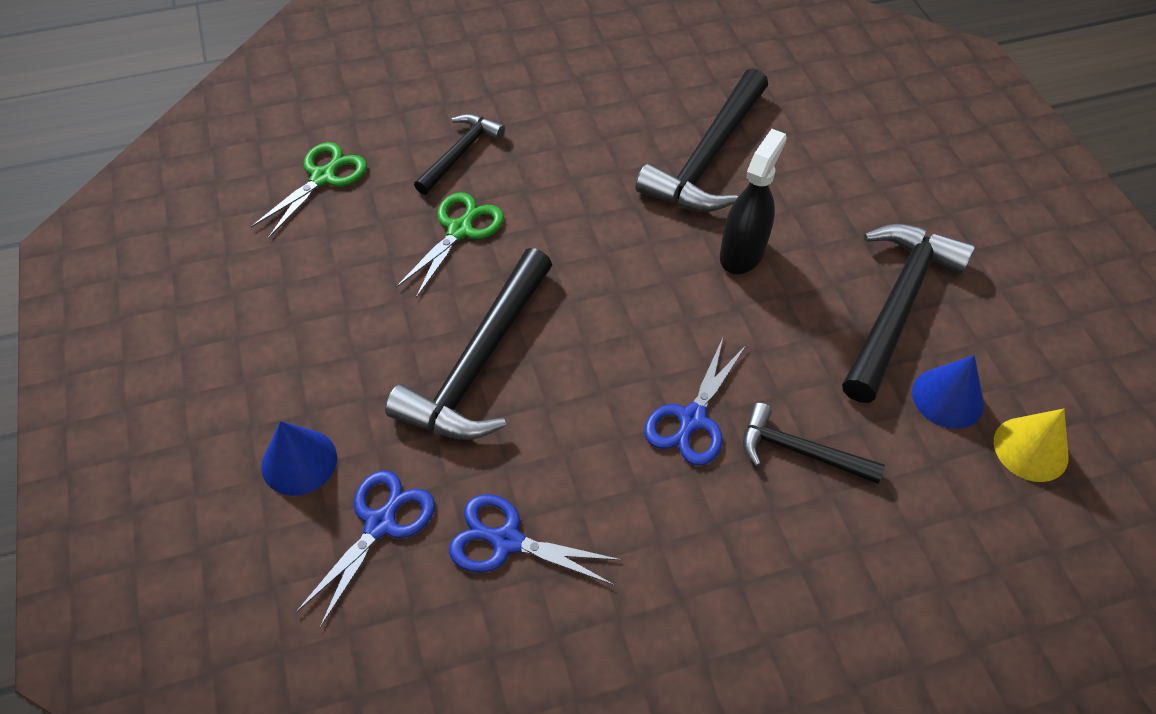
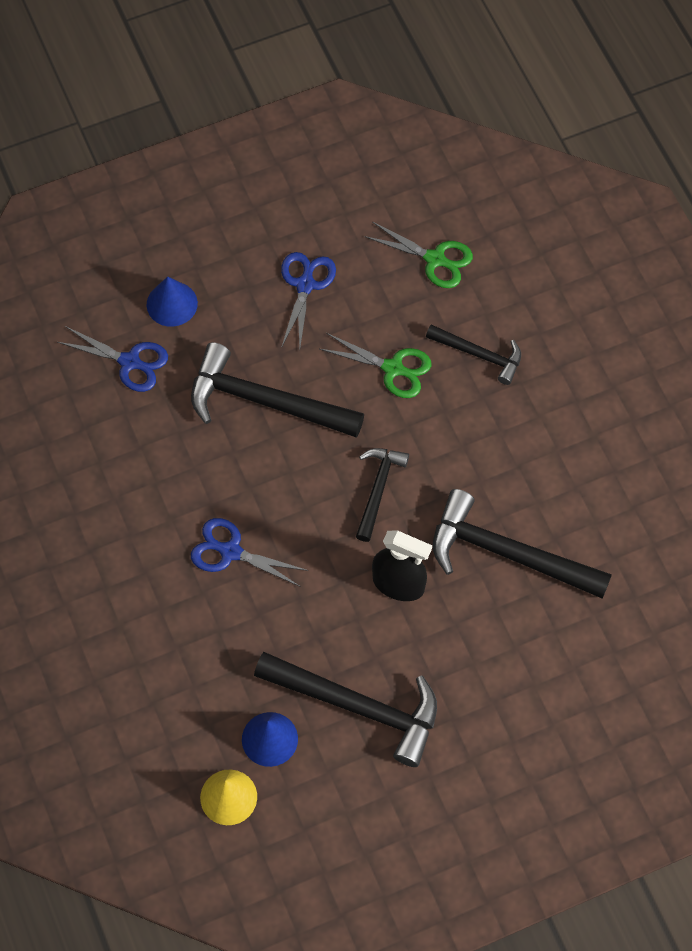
camera: 85 degrees right, 10 degrees up
(506, 541) = (123, 439): blue scissors -> blue scissors (305, 284)
(799, 451) = (210, 627): black hammer -> black hammer (378, 489)

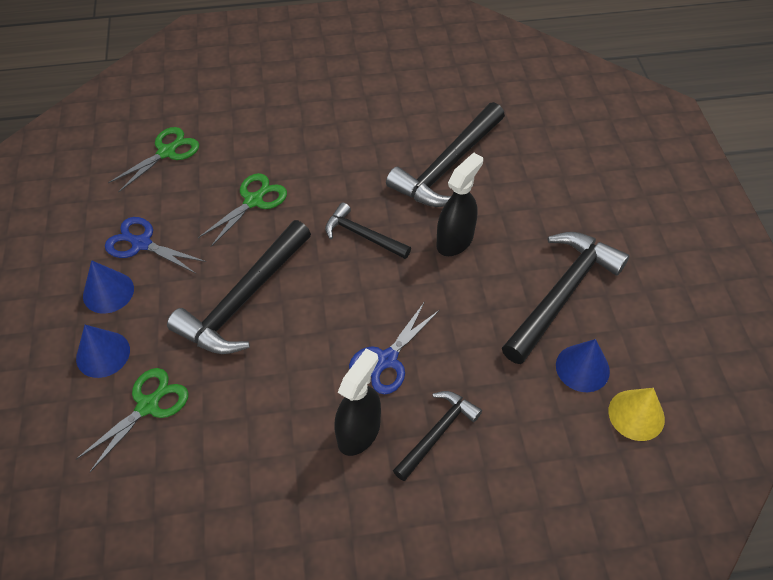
camera: 75 degrees left, 10 degrees down
(130, 362) = (148, 405): blue scissors -> green scissors
(147, 546) = (359, 432): none -> black spray bottle
(240, 279) = (108, 292): none -> blue cone
(479, 355) = (267, 144): black hammer -> black hammer (437, 433)

